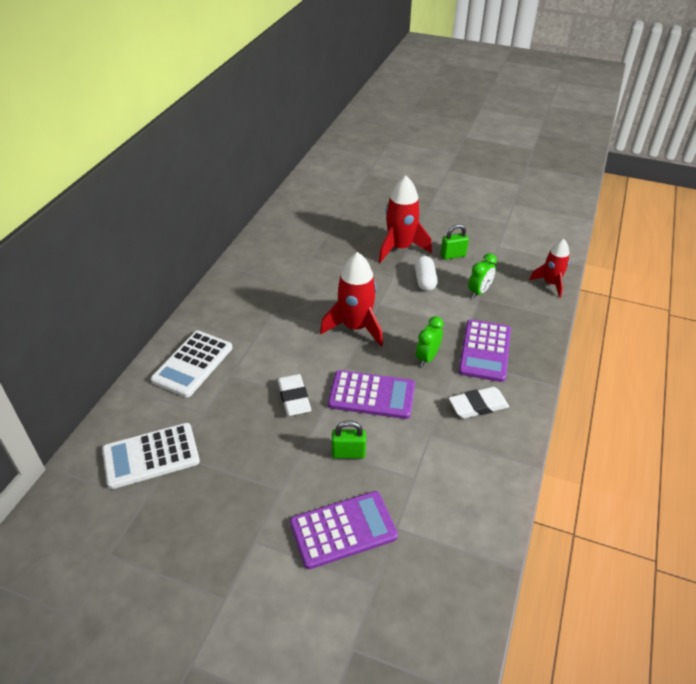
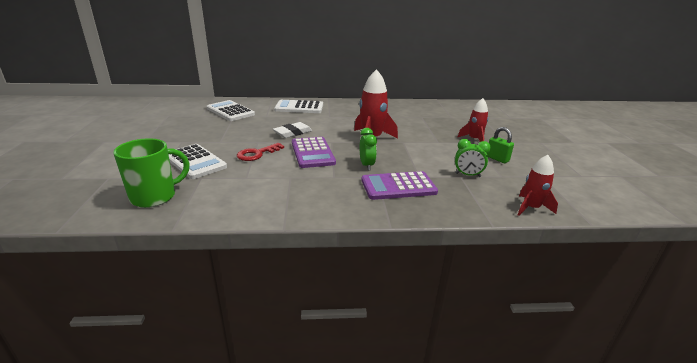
camera: 65 degrees right, 15 degrees down
(343, 530) = (195, 162): purple calculator -> white calculator
(348, 453) = (257, 154): green padlock -> red key
(400, 248) = (474, 139): red rocket -> red rocket, size x0.63
(425, 281) = (450, 153): white capsule -> none
(427, 358) = (366, 165): green clock -> green clock turned 75 degrees clockwise
(434, 586) = (154, 197): none -> green mug
(478, 405) = (333, 191): white eraser -> none

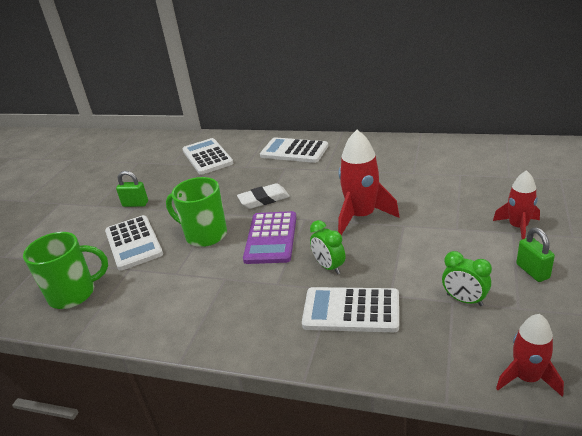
camera: 25 degrees right, 5 degrees up
(182, 139) = (135, 204): none -> green padlock
(257, 154) = (205, 235): red key -> green mug
(366, 165) = (329, 267): green clock -> green clock turned 135 degrees clockwise
(398, 186) = (351, 310): purple calculator -> white calculator

